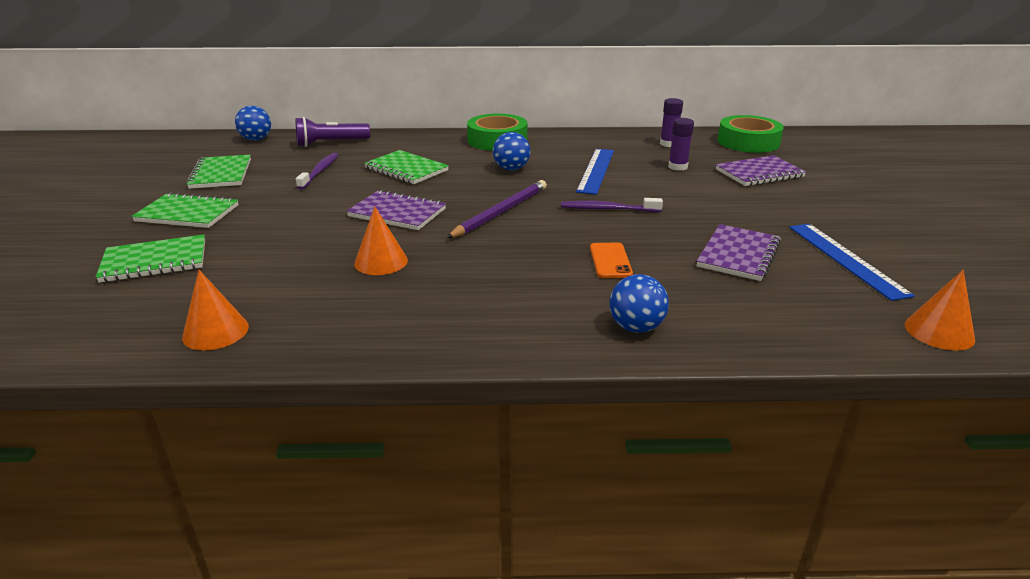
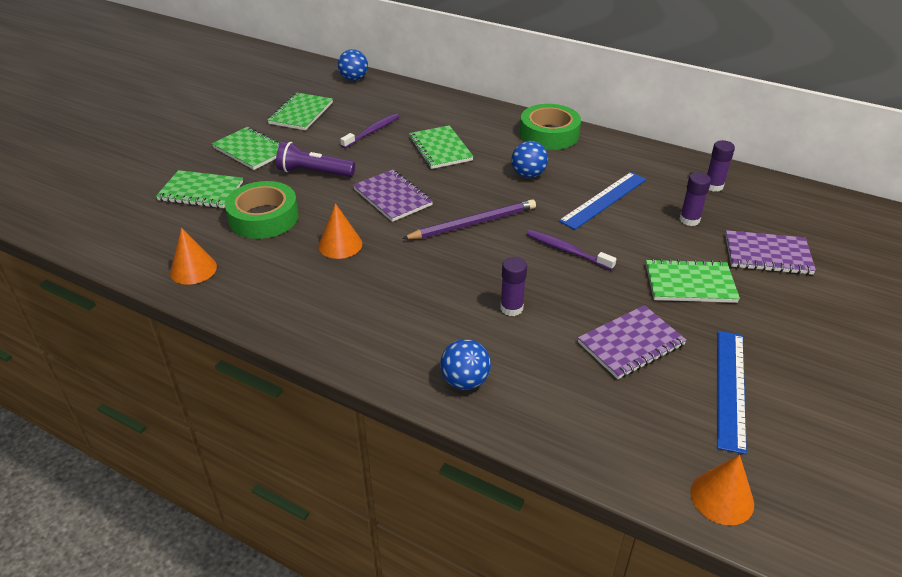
camera: 30 degrees right, 10 degrees up
(330, 143) = (406, 99): purple flashlight -> purple flashlight (314, 172)
(610, 261) = (511, 308): orange phone -> purple glue stick
(730, 204) = (690, 283): none -> green notebook
(748, 142) = (806, 208): green tape -> green tape (263, 217)

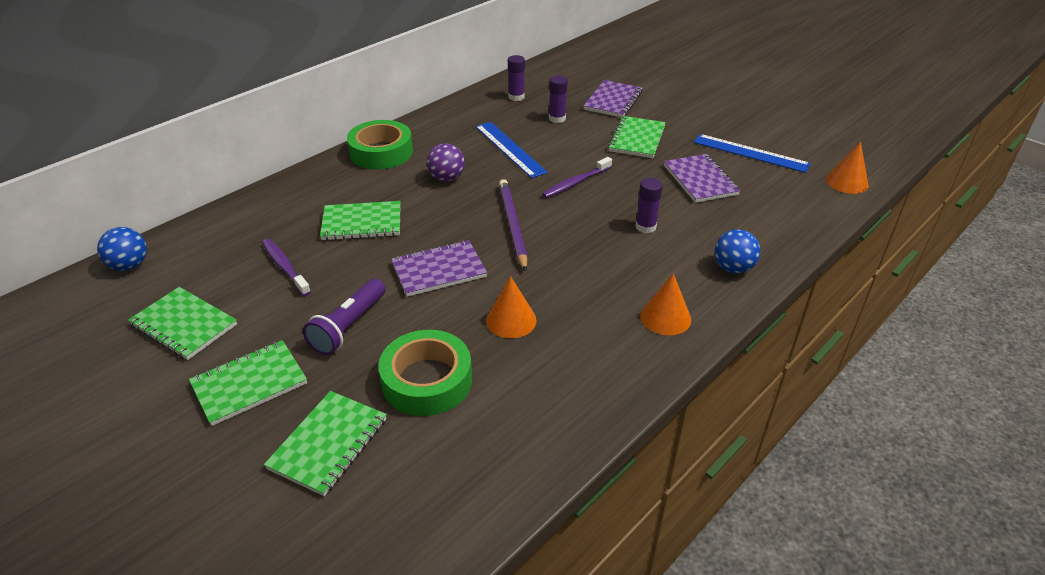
camera: 75 degrees left, 0 degrees up
(193, 269) = (511, 455): orange cone -> orange cone (665, 317)
(528, 175) = (447, 178): blue ball -> purple ball

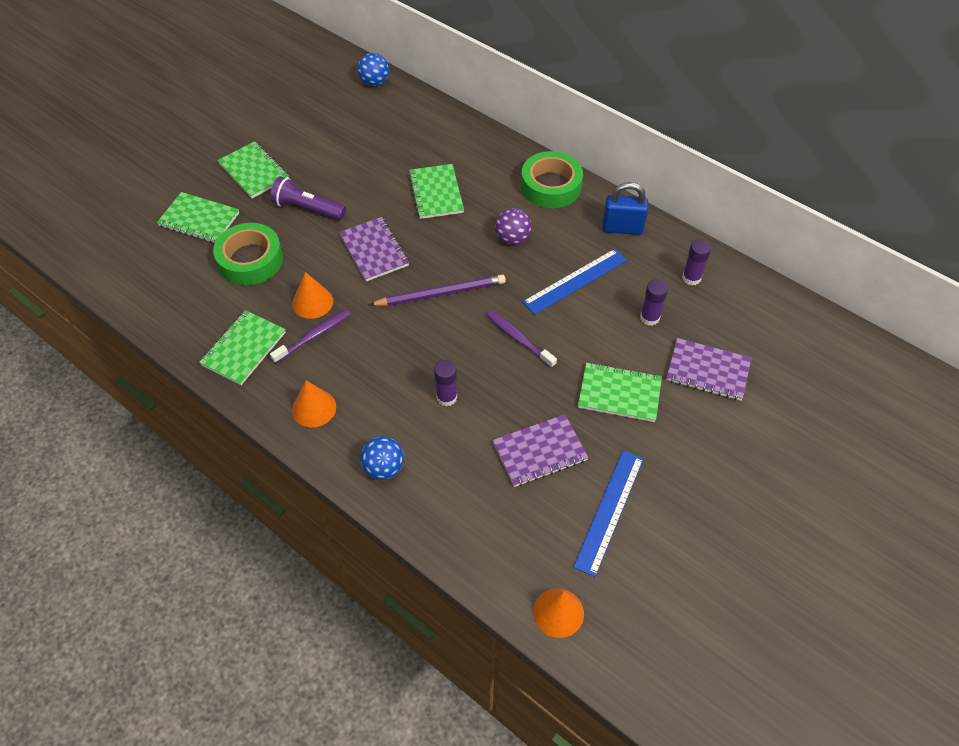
camera: 85 degrees right, 15 degrees up
(184, 325) = (311, 126): green notebook -> green notebook (243, 349)
(285, 267) = (375, 160): purple toothbrush -> purple toothbrush (313, 336)
(450, 121) = (622, 228): none -> blue padlock

